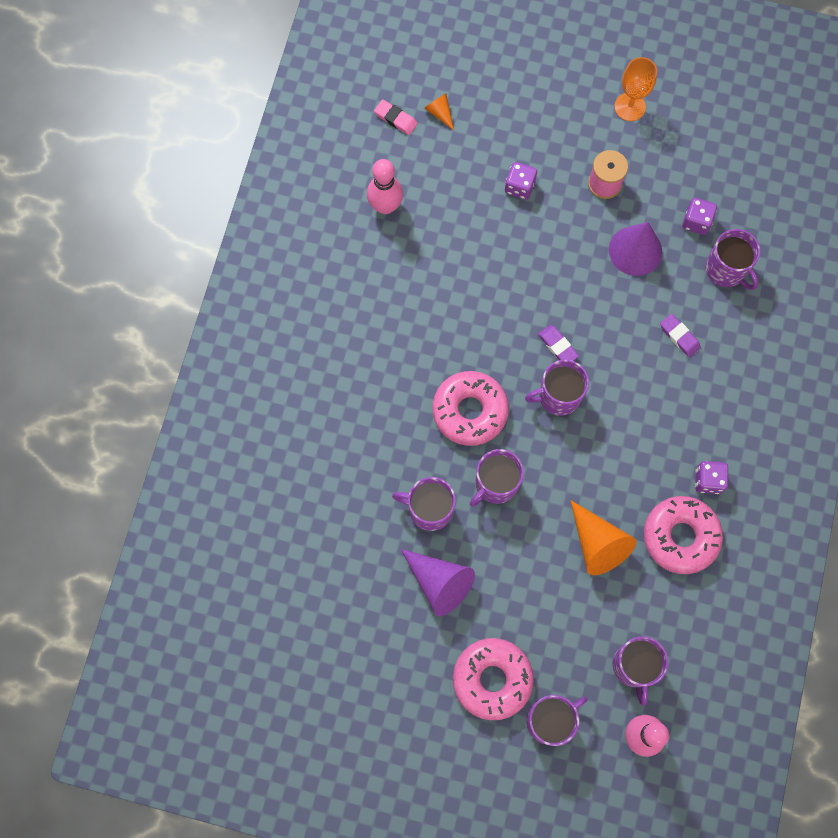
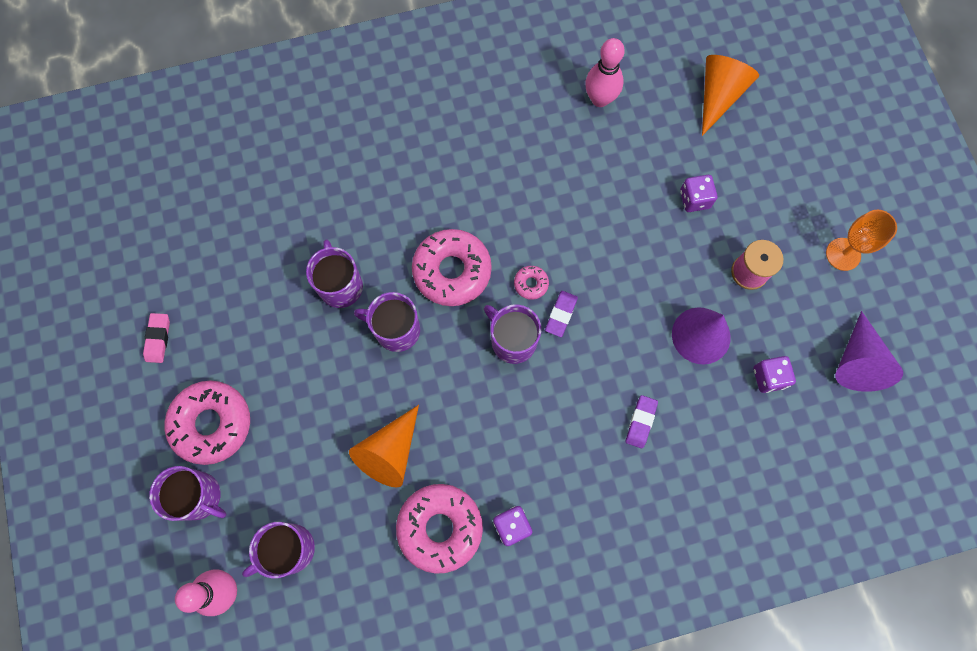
camera: 60 degrees right, 0 degrees up
(395, 119) = (687, 63): pink eraser -> pink eraser (158, 339)
(439, 113) = (718, 95): orange cone -> orange cone, size x1.98
(439, 582) = (278, 330): purple cone -> purple cone (857, 361)
(518, 354) = (531, 284): none -> pink donut
(726, 269) = (738, 432): purple mug -> none

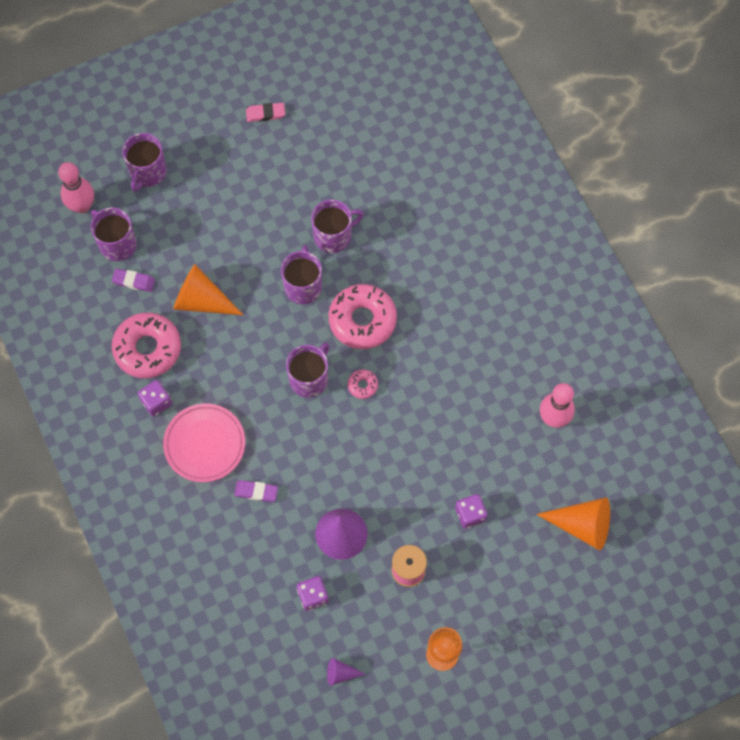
camera: 80 degrees right, 5 degrees down
(212, 424) = (204, 168): pink donut -> none
(561, 314) = (339, 414): purple eraser -> purple eraser (133, 281)
(574, 474) = (204, 444): none -> pink plate
(857, 361) = (340, 673): purple cone -> purple cone, size x0.50

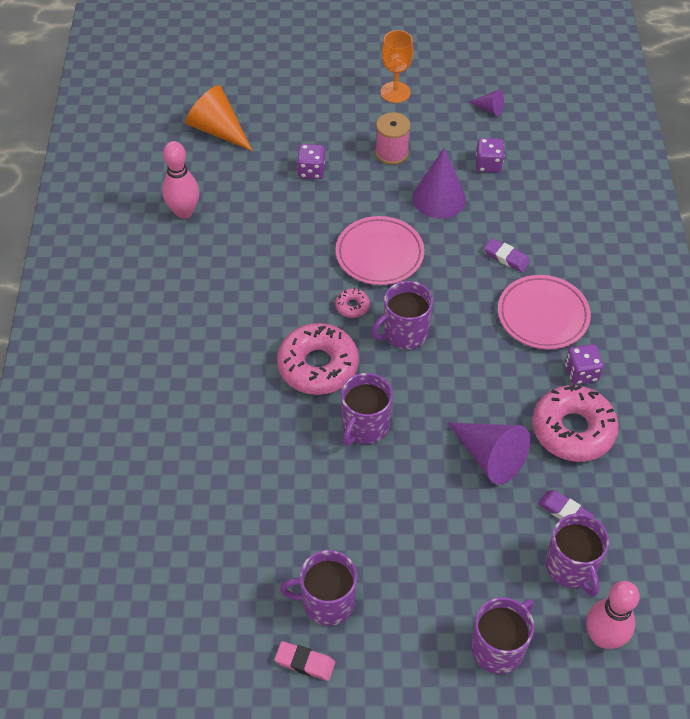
camera: 155 degrees left, 15 degrees down
(201, 301) = (490, 457): orange cone -> purple cone
(333, 236) = (301, 466): purple mug -> purple mug (327, 601)
(365, 447) = (379, 254): none -> pink plate

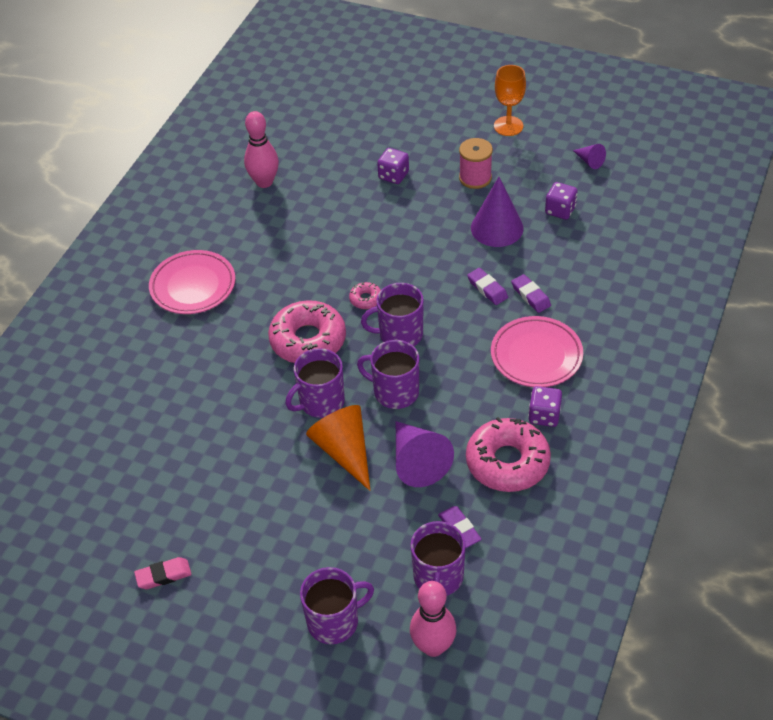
camera: 25 degrees right, 5 degrees down
(218, 130) = (330, 121): orange cone -> orange cone (344, 451)
(305, 662) = (163, 575): pink eraser -> pink eraser turned 60 degrees counterclockwise
(327, 601) = (208, 533): purple mug -> purple mug (395, 392)
(379, 254) = (415, 262): pink plate -> pink plate (193, 286)
(462, 262) = (487, 289): none -> purple eraser

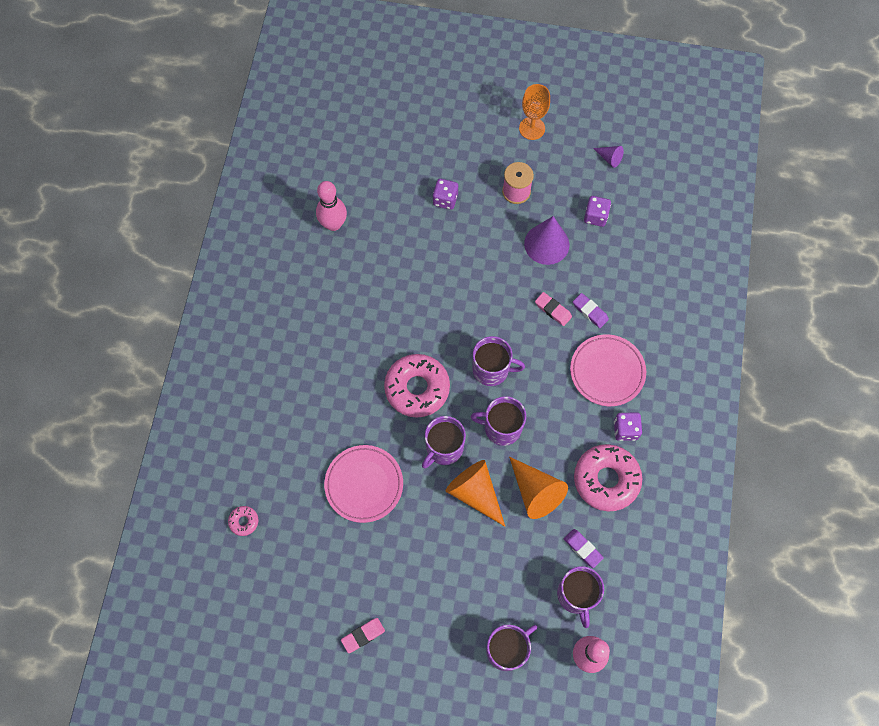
camera: 15 degrees left, 20 degrees up
(193, 286) = (303, 348): pink plate -> pink plate (364, 484)
(366, 299) = (454, 337): pink donut -> pink donut (244, 521)
(399, 334) = (491, 369): purple mug -> purple mug turned 150 degrees counterclockwise
(417, 461) = (535, 492): purple cone -> orange cone
(487, 289) = (553, 310): purple eraser -> pink eraser

